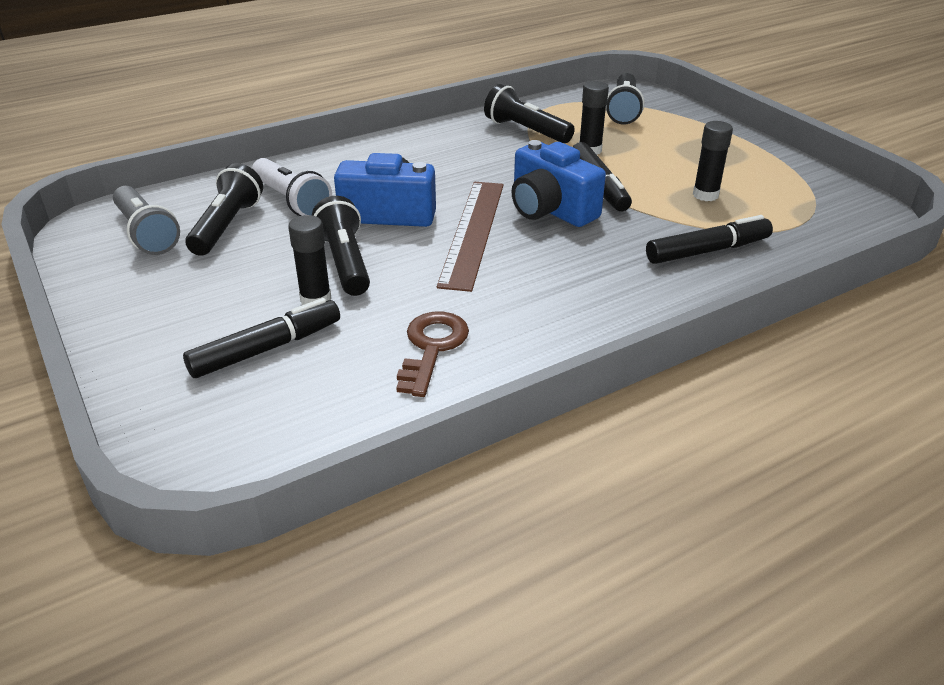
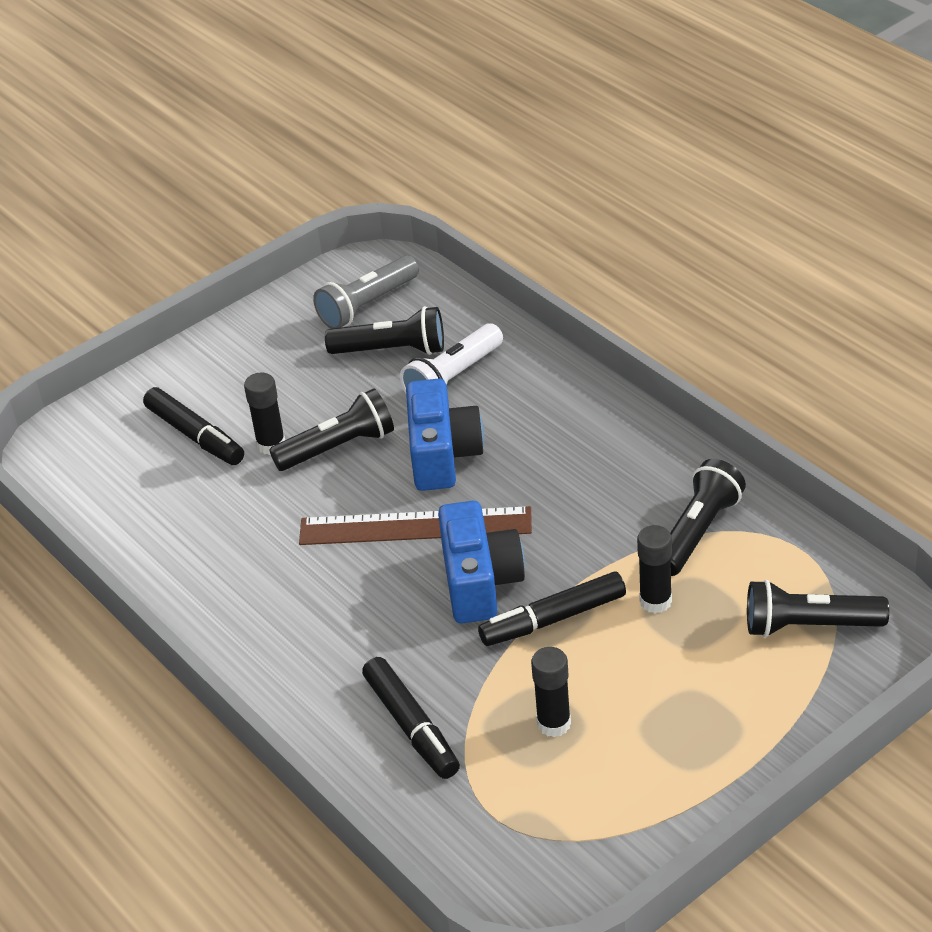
camera: 85 degrees right, 5 degrees up
(432, 348) = (206, 535): brown key -> none
(550, 210) = (480, 582): blue camera -> blue camera turned 135 degrees clockwise

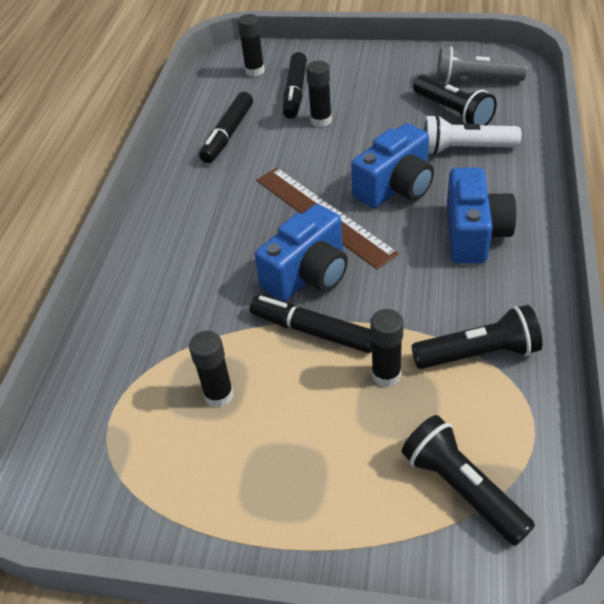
camera: 50 degrees right, 5 degrees up
(108, 444) = (254, 71): none -> black glue stick
(338, 447) = (349, 144): black flashlight -> none
(411, 726) = (156, 324): black marker -> black marker (228, 134)
(567, 445) = (474, 234): none -> blue camera

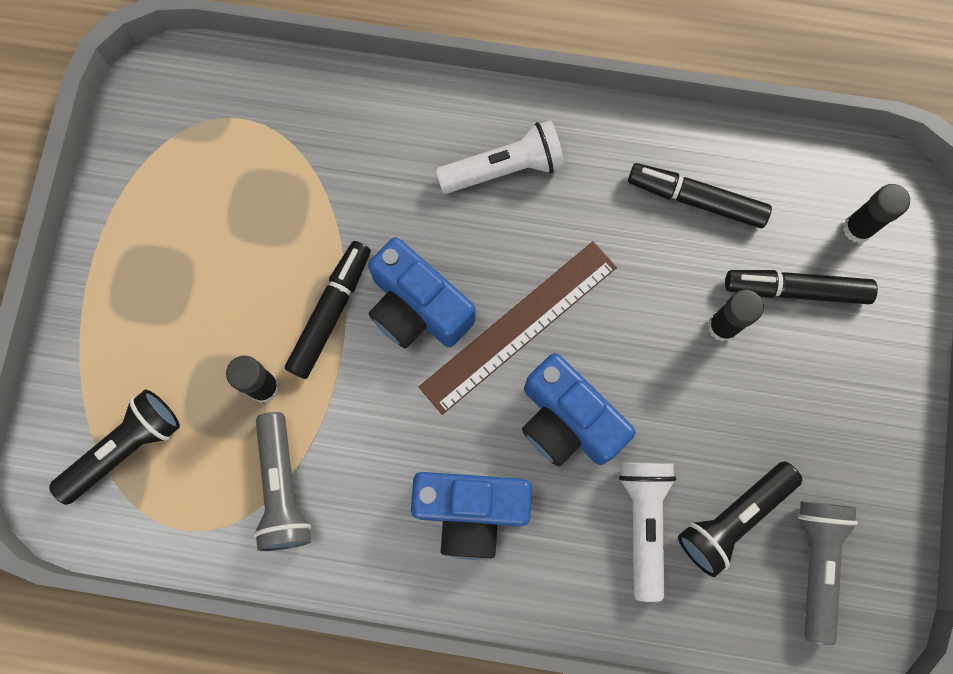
camera: 85 degrees right, 30 degrees up
(191, 230) = (504, 169): none -> white flashlight
(219, 395) = (255, 219): black glue stick -> none
(478, 354) = (282, 488): black flashlight -> grey flashlight

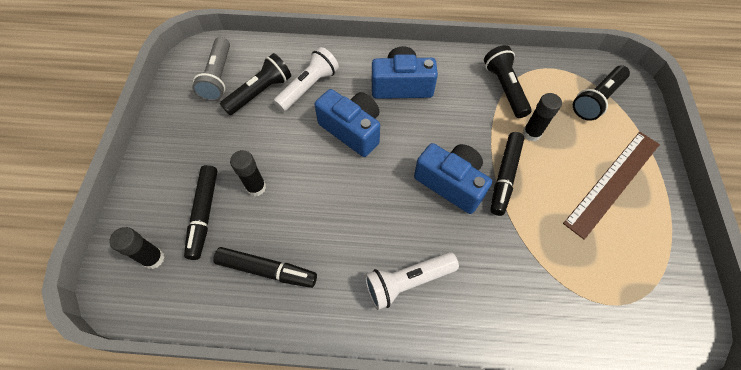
camera: 175 degrees right, 15 degrees down
(282, 488) = (504, 88): grey flashlight -> black flashlight
(518, 326) = (385, 177): brown ruler -> brown ruler (613, 182)
(644, 523) = (308, 87): white flashlight -> white flashlight turned 135 degrees counterclockwise
(796, 290) = (204, 213): black marker -> black marker turned 90 degrees clockwise

